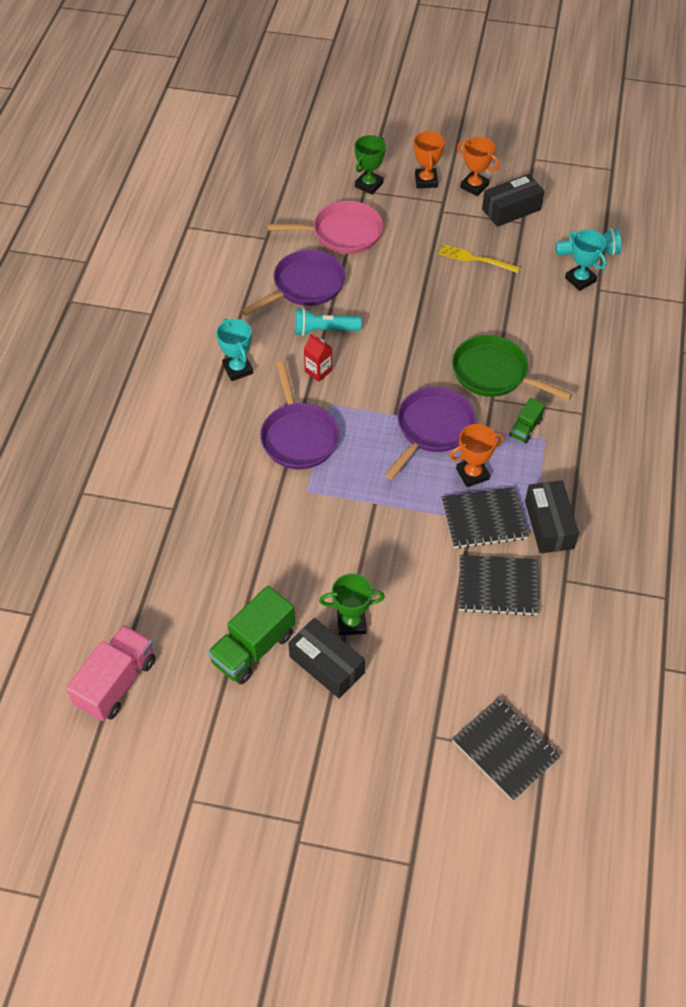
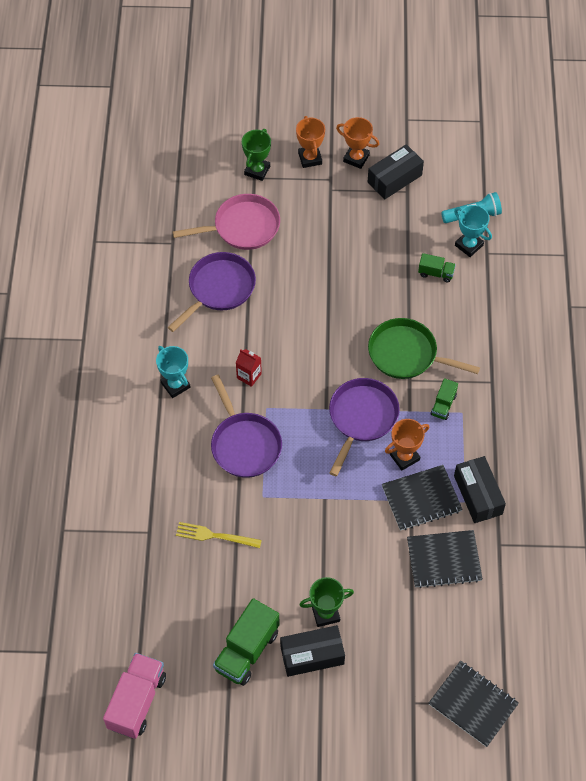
camera: 10 degrees left, 5 degrees up
(324, 330) = (246, 333): turquoise flashlight -> none
(326, 665) = (312, 655): black box -> black box turned 45 degrees counterclockwise
(475, 259) = (370, 237): yellow fork -> yellow fork (214, 536)
(540, 301) = (436, 273): none -> green truck

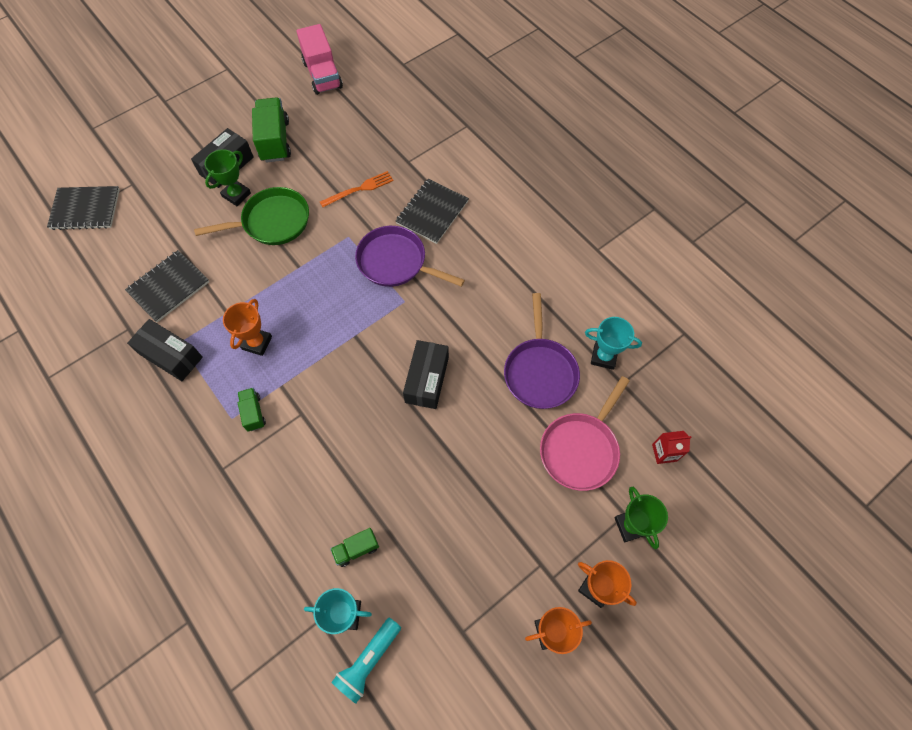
camera: 140 degrees right, 5 degrees up
(175, 385) = (491, 267): turquoise trophy -> turquoise trophy (603, 357)
(214, 536) = (360, 189): yellow fork -> orange fork
(249, 376) = (442, 316): red carton -> red carton (664, 452)
(361, 418) = (318, 349): purple pan -> none
(394, 179) = (488, 638): black box -> black box (427, 379)
(407, 354) = (322, 437): green pan -> green pan (272, 222)
(421, 499) = (218, 319): black notebook -> black notebook (432, 212)

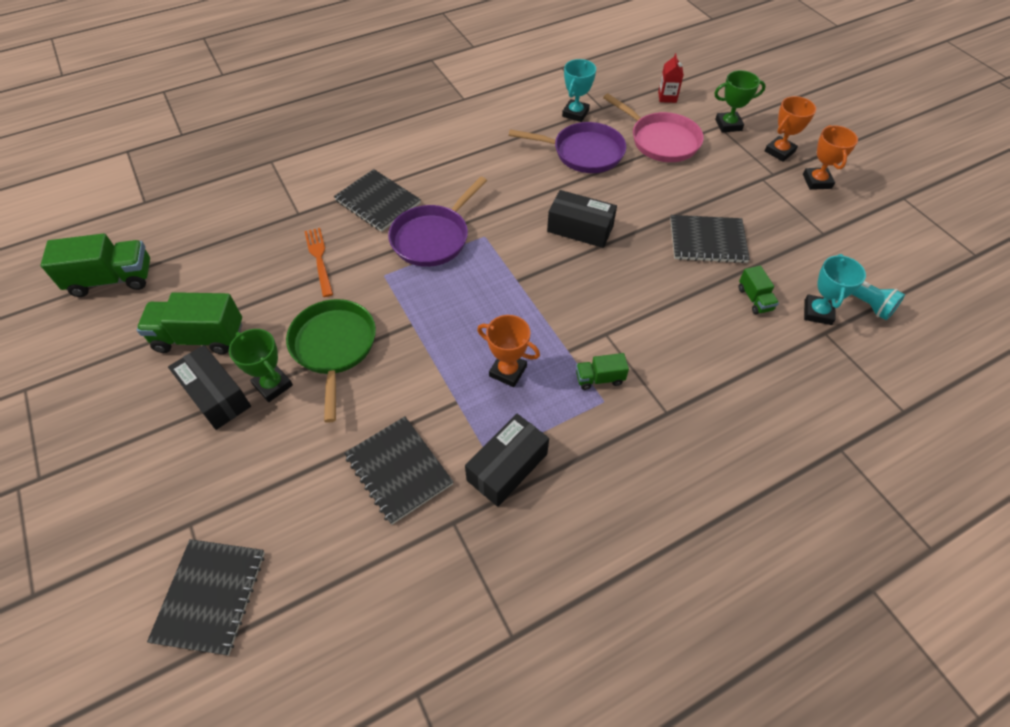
camera: 80 degrees left, 10 degrees down
(323, 75) = (112, 279): pink truck -> green truck
(430, 502) = (707, 241): none -> black notebook

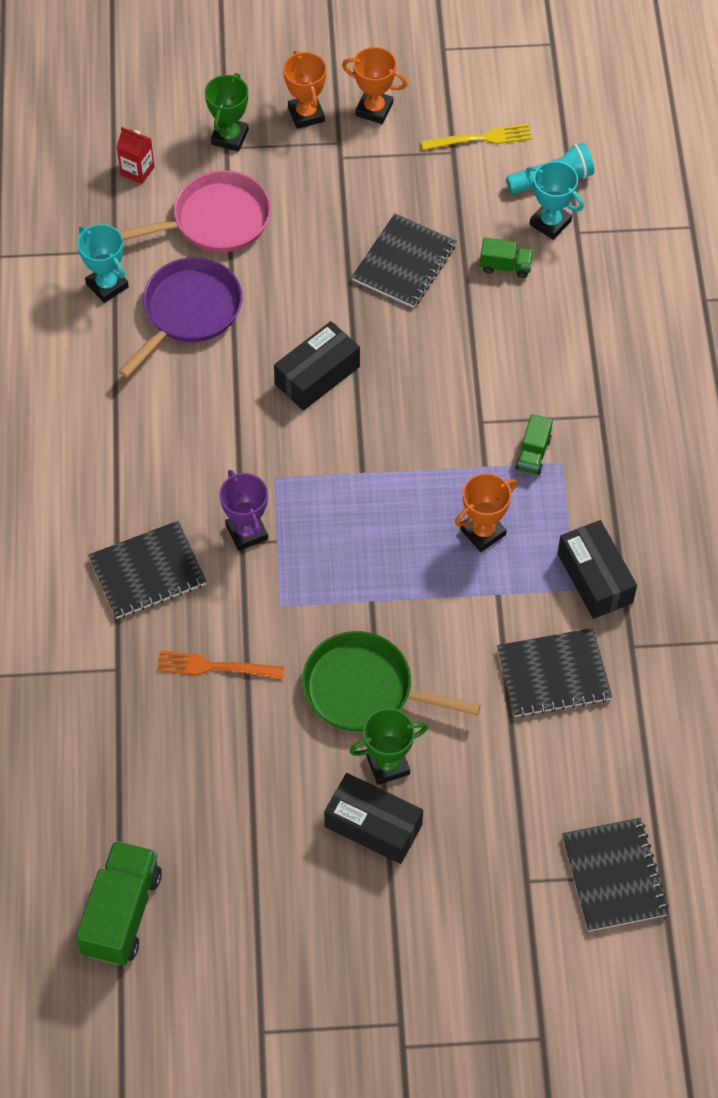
camera: 65 degrees left, 5 degrees up
(200, 337) = (277, 827): green truck -> none
(211, 596) = (614, 876): black notebook -> black notebook turned 45 degrees clockwise
(216, 395) = (373, 825): black box -> black box turned 45 degrees clockwise
(433, 237) = (247, 532): purple pan -> purple trophy
(852, 245) = (481, 138): none -> yellow fork

